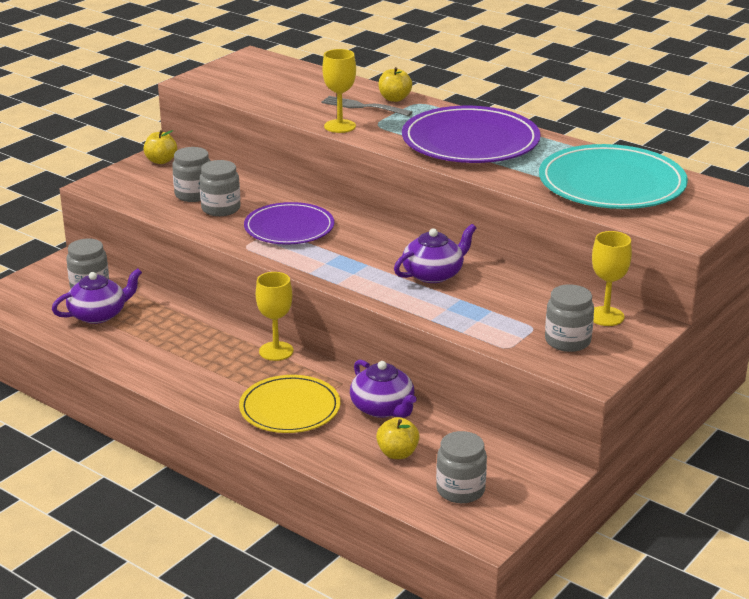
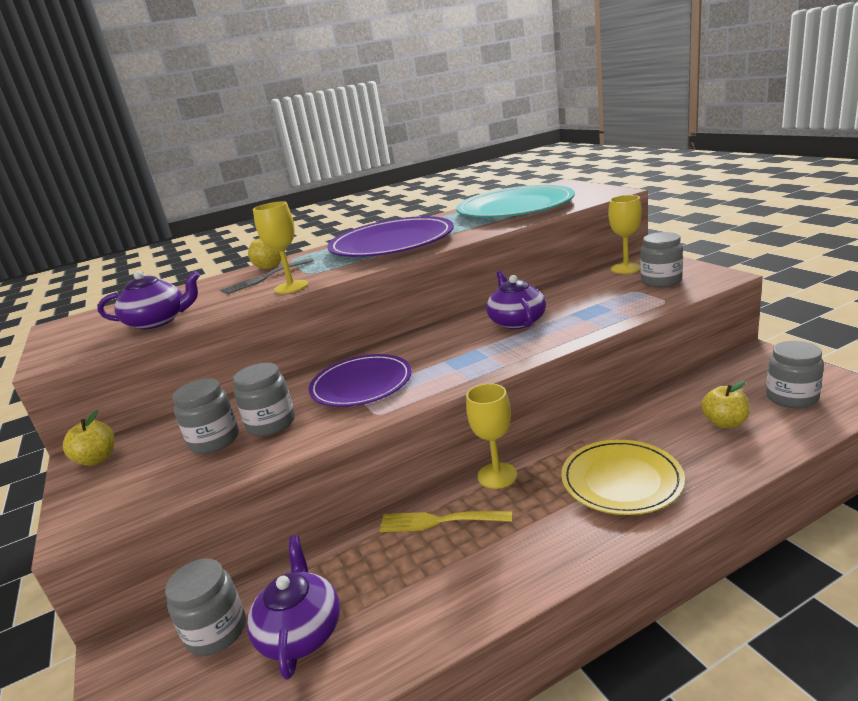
camera: 60 degrees left, 5 degrees down
(213, 338) = (440, 521): none -> yellow fork
(383, 408) = (638, 421): purple teapot -> purple teapot (158, 321)

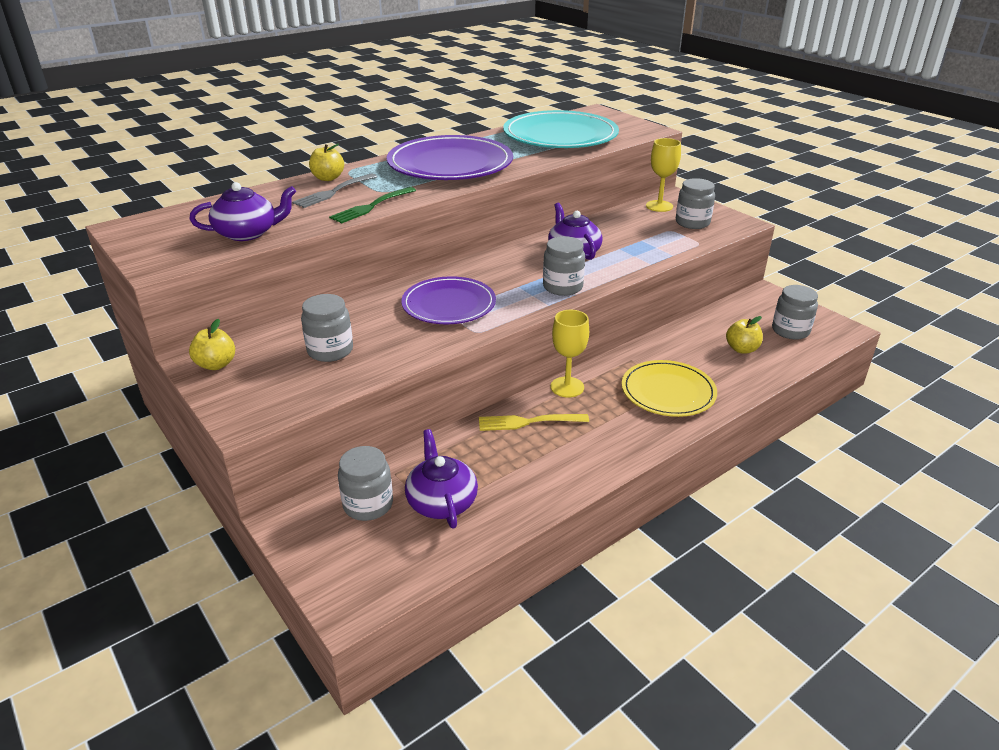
camera: 15 degrees left, 10 degrees up
(271, 424) = (378, 337): grey jar -> grey jar (562, 287)
(291, 287) = (372, 206): yellow goblet -> green fork

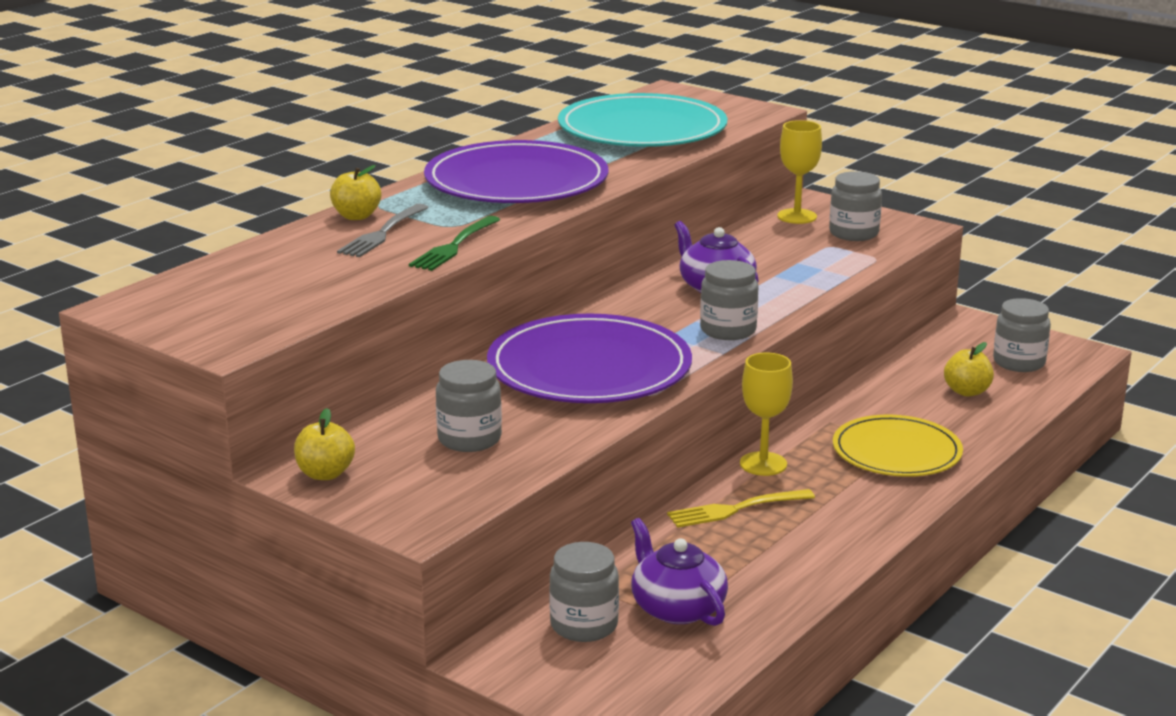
camera: 15 degrees left, 10 degrees down
(248, 233) = (312, 295): purple teapot -> none
(449, 304) = (589, 368): purple plate -> purple plate, size x1.54

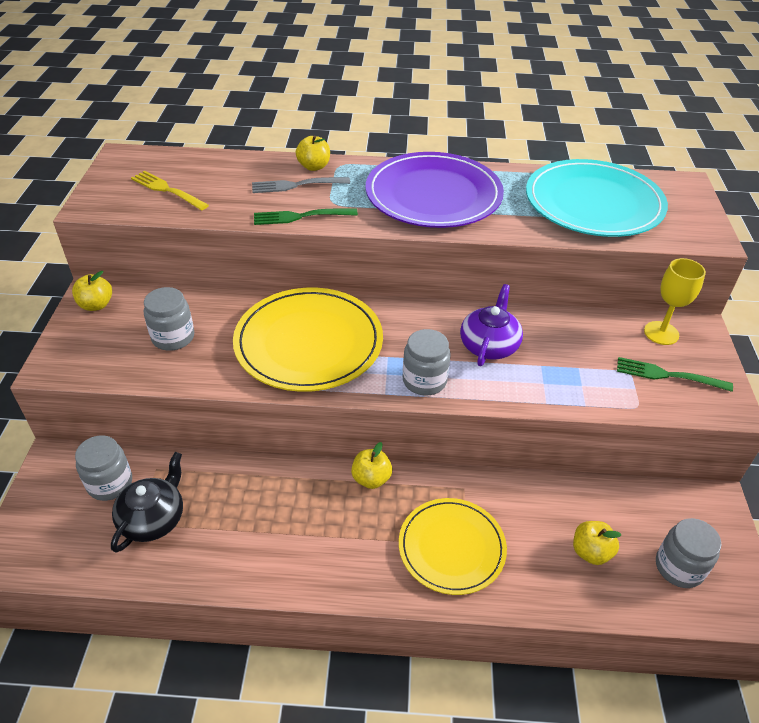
camera: 55 degrees right, 20 degrees up
(589, 368) = (308, 342): purple plate -> yellow plate
(676, 608) = (153, 518): purple teapot -> black teapot
(736, 509) = (299, 492): yellow fork -> yellow fork (168, 190)
(763, 464) = (371, 479): yellow goblet -> yellow apple
(853, 233) = (668, 375): grey jar -> green fork

